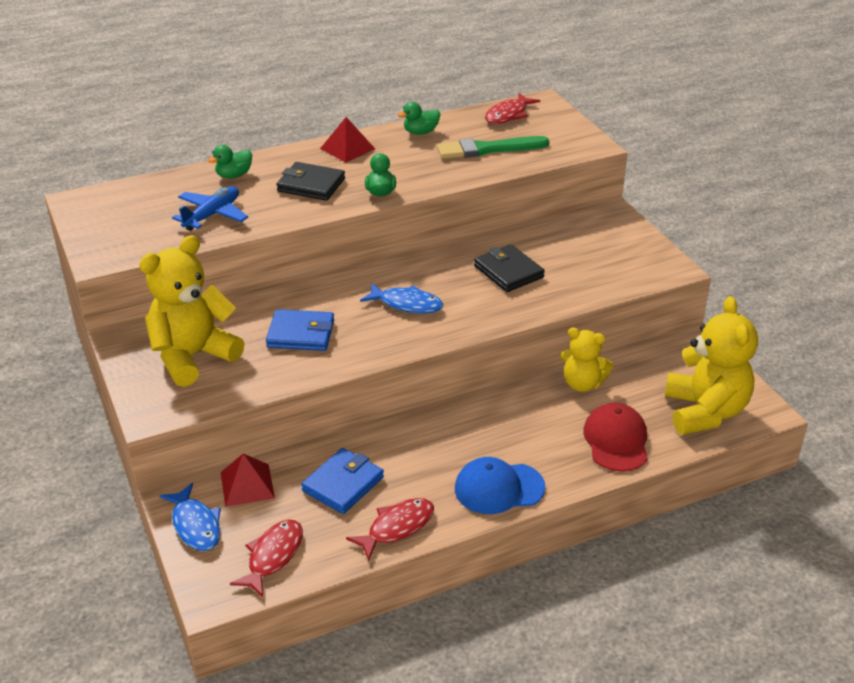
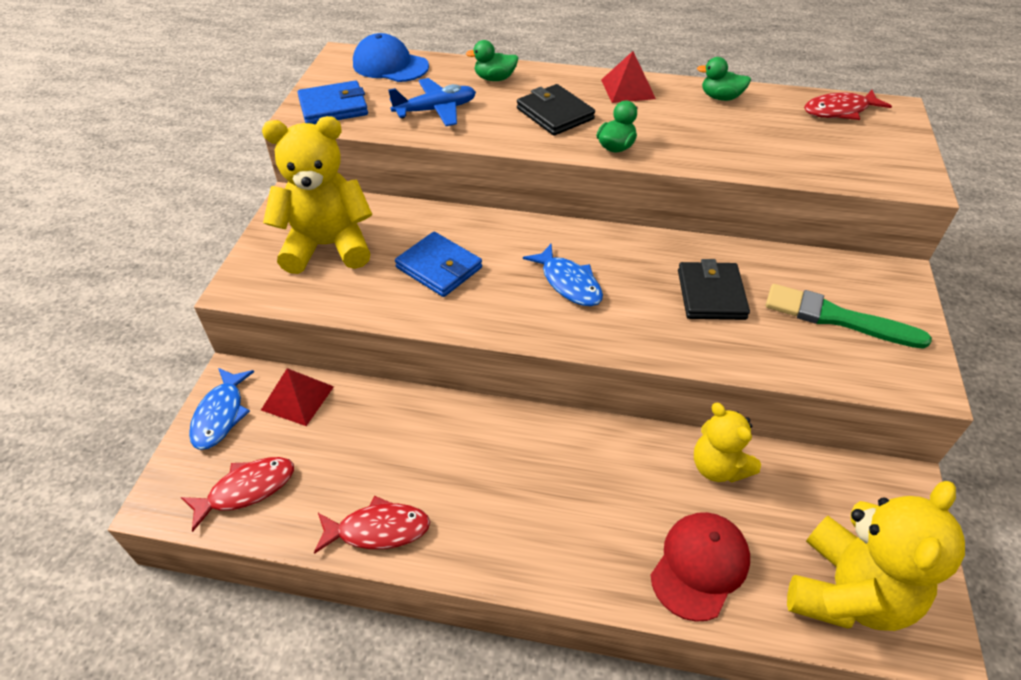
camera: 35 degrees right, 10 degrees up
(343, 484) = (375, 447): blue wallet -> blue wallet (333, 107)
(488, 149) = (780, 142): green brush -> green brush (837, 318)
(499, 488) = (517, 547): blue cap -> blue cap (390, 65)

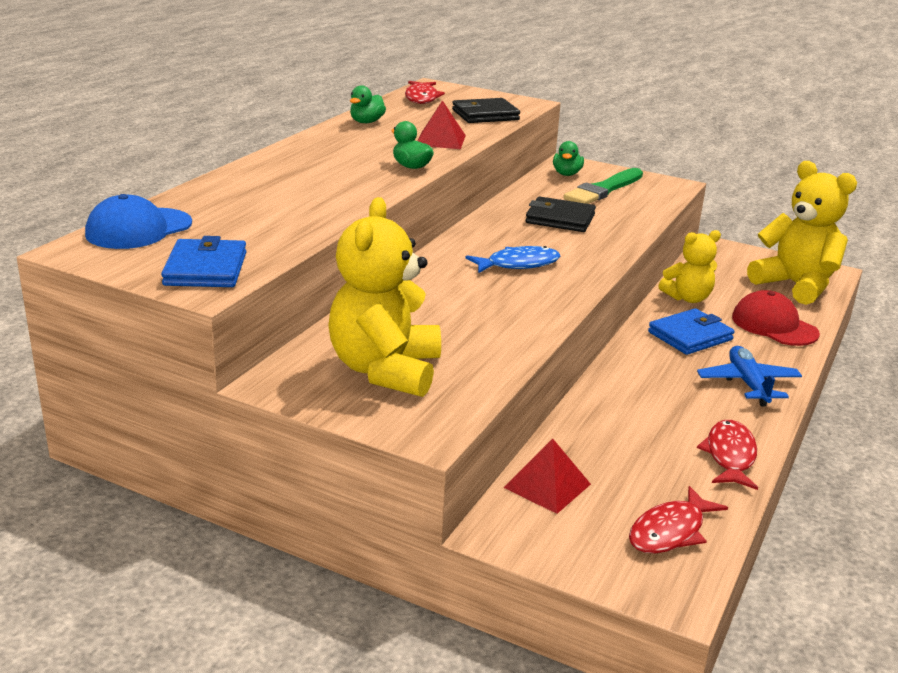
camera: 75 degrees left, 20 degrees down
(220, 415) = (555, 544): blue fish -> none
(247, 490) = (670, 531): red fish -> red fish turned 120 degrees counterclockwise
(435, 110) = (271, 221): blue plane -> blue plane (748, 384)
(439, 268) = (462, 316): blue wallet -> blue wallet (690, 336)
(494, 78) = (235, 188): green duck -> green duck (566, 174)
(555, 114) = (333, 177): black wallet -> black wallet (485, 115)
(628, 89) = (318, 145): red pyramid -> red pyramid (440, 140)

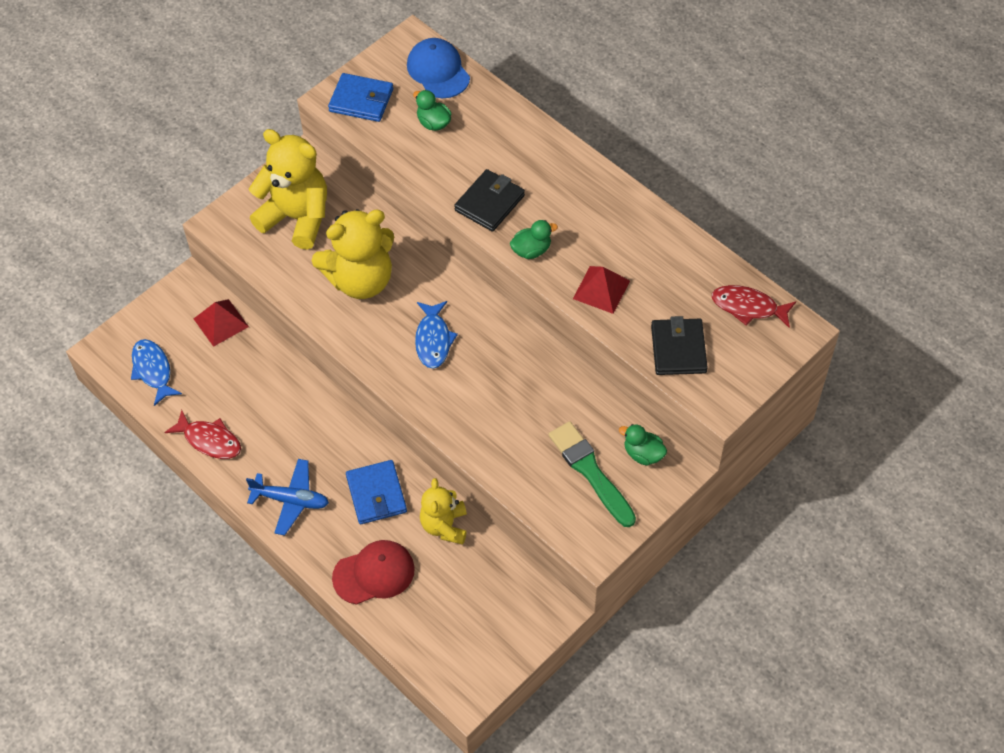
camera: 110 degrees right, 30 degrees up
(366, 122) = (666, 242): green duck -> green duck (433, 123)
(560, 219) = (522, 404): black wallet -> black wallet (489, 203)
(670, 531) = (153, 370): red fish -> blue fish
(795, 285) = (445, 640): yellow teddy bear -> yellow teddy bear (360, 280)

